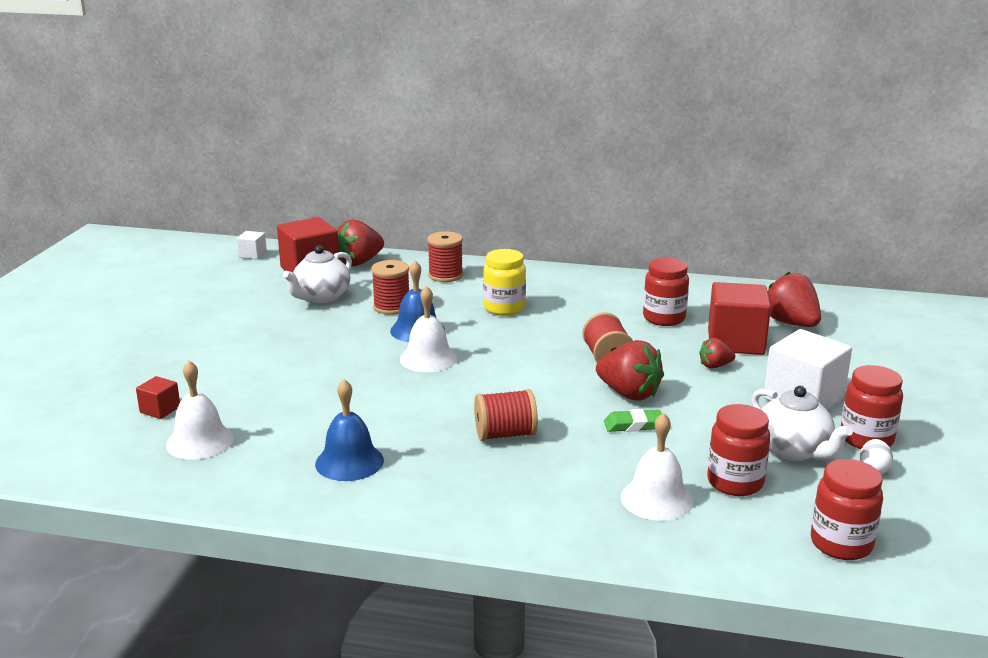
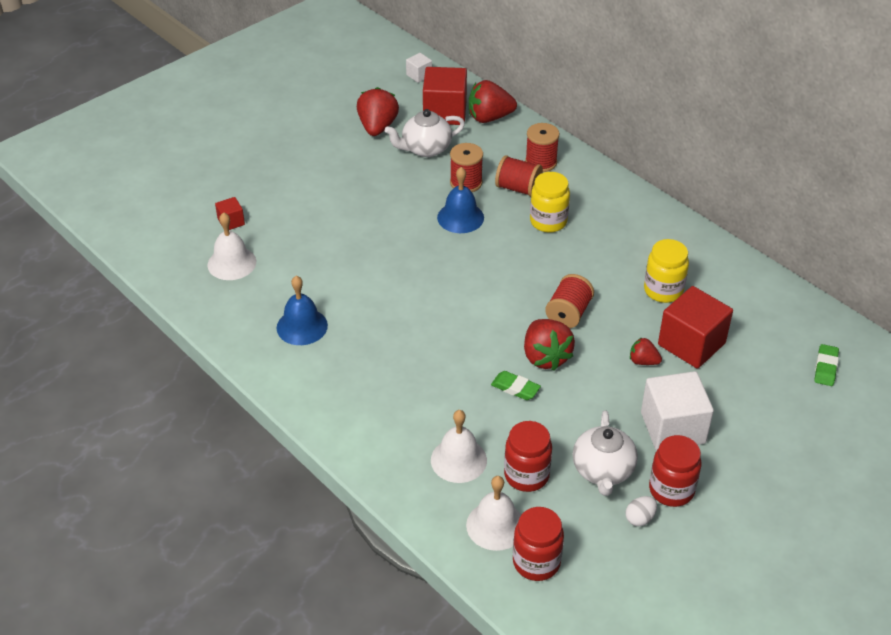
camera: 35 degrees right, 20 degrees up
(428, 358) = (440, 252): white bell -> white bell (495, 525)
(505, 434) = (420, 352): red spool -> red spool (518, 188)
(664, 318) = (663, 290): red jar -> yellow jar
(791, 323) = (765, 346): red strawberry -> red strawberry (377, 127)
(852, 320) = (825, 367): none -> green eraser

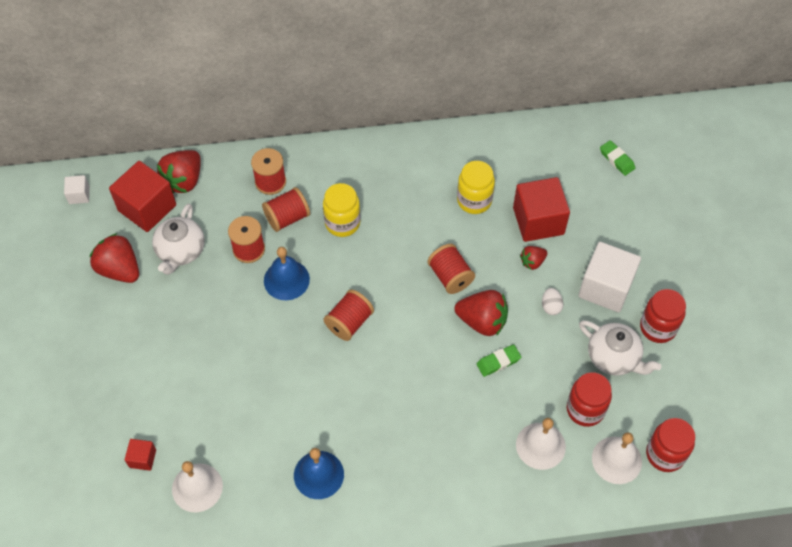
camera: 55 degrees left, 15 degrees up
(458, 273) = (349, 322): none -> red spool
(640, 518) = (669, 364): white egg -> white egg (551, 306)

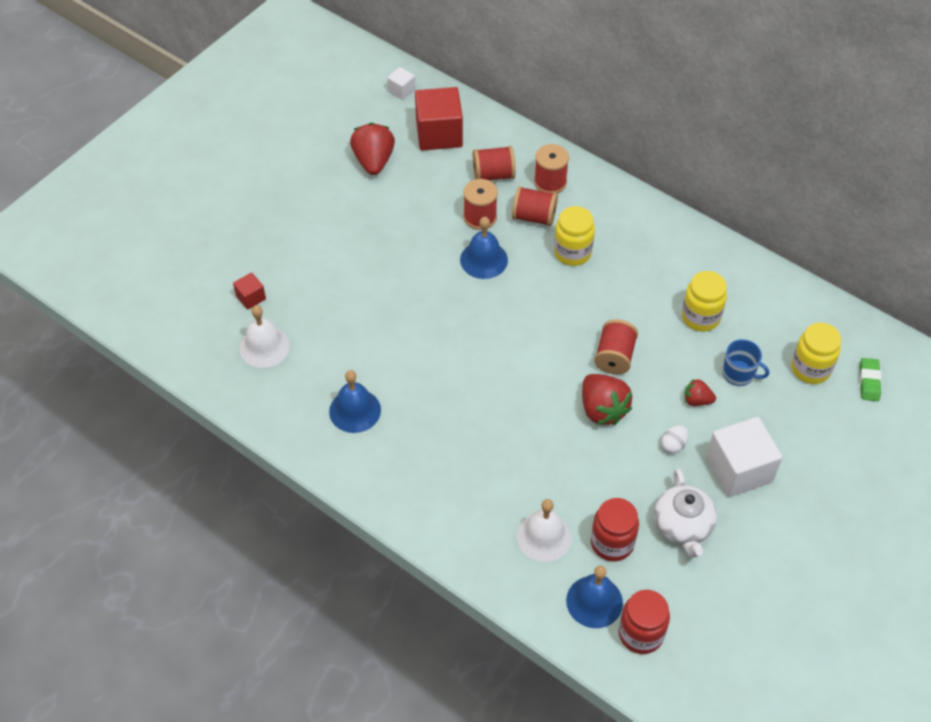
camera: 45 degrees right, 5 degrees down
(181, 251) = (429, 181): white teapot -> none
(184, 180) = (486, 134): red strawberry -> none
(349, 322) = (496, 326): red spool -> red spool (493, 175)
(498, 362) = (581, 449): green eraser -> none
(538, 221) = (739, 374): red cube -> blue mug
(575, 180) = (810, 369): none -> yellow jar
(616, 460) = (594, 601): white bell -> blue bell
(658, 327) = (750, 537): red jar -> none

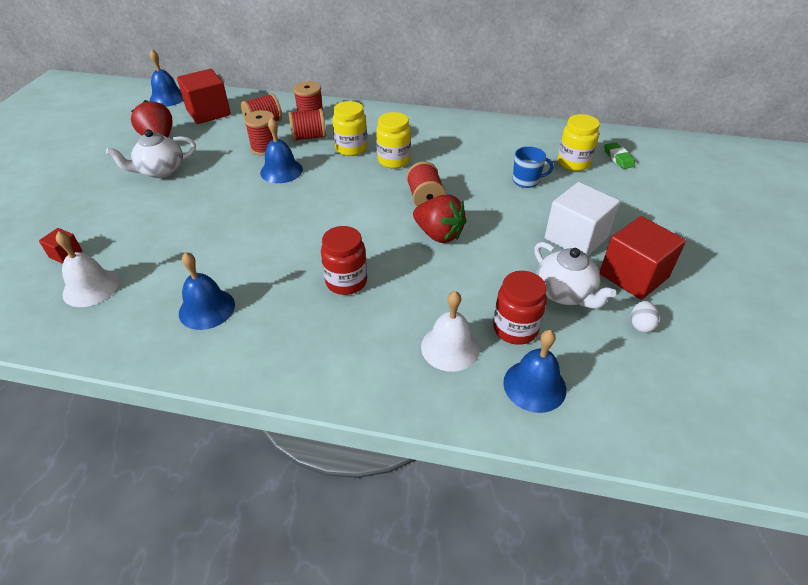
camera: 25 degrees left, 10 degrees down
(362, 214) = (161, 171): none -> white teapot
(401, 90) = (167, 98): white cube -> blue bell
(641, 634) = (597, 397): red jar -> red jar (346, 282)
(673, 445) = (513, 239): white egg -> white egg (641, 325)
(697, 400) = (508, 205): red strawberry -> none
(700, 317) = (473, 157): yellow jar -> yellow jar (394, 160)
(764, 535) = (633, 276): none -> red cube

